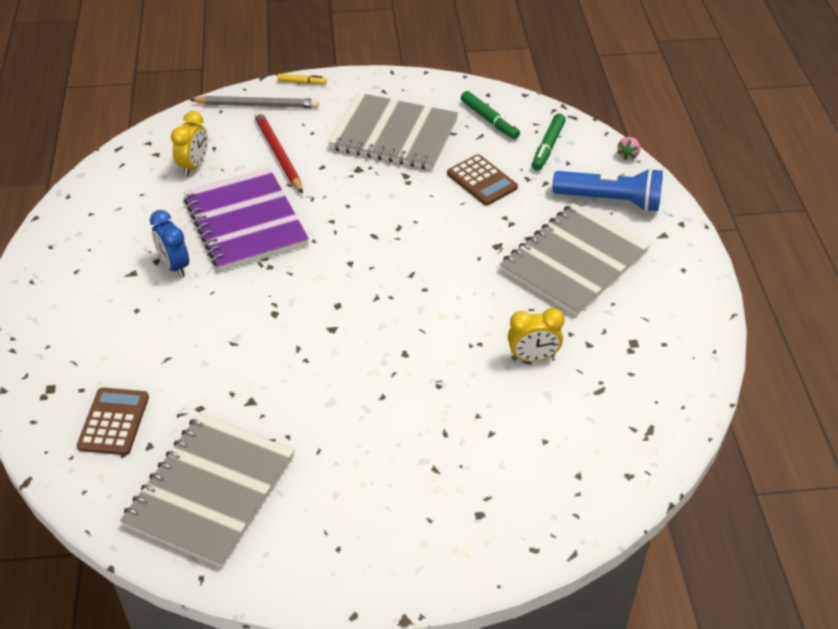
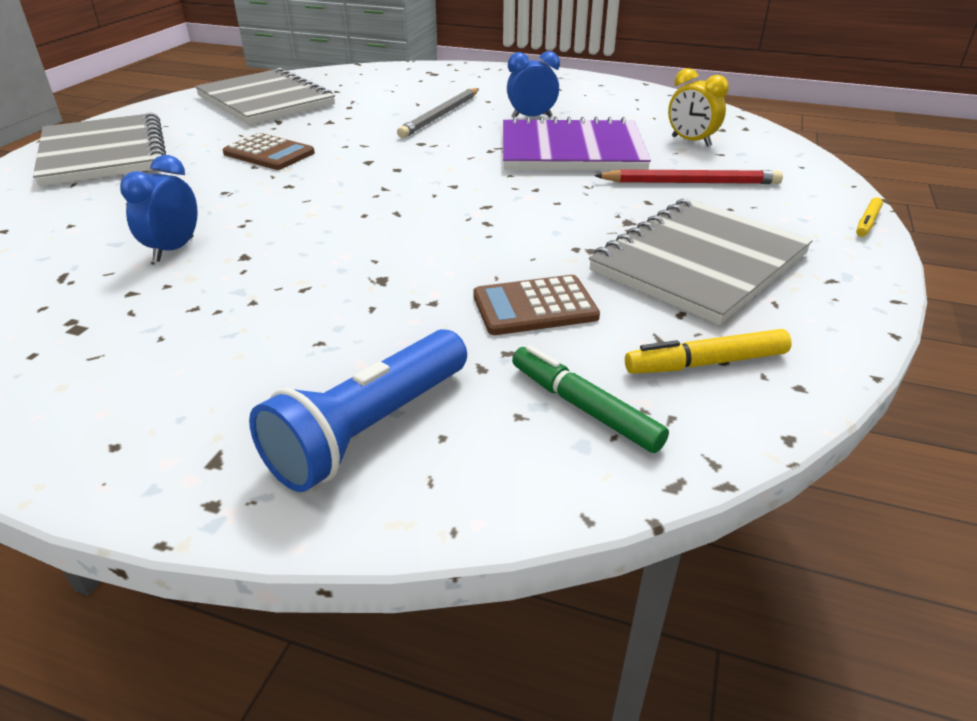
camera: 115 degrees right, 10 degrees down
(113, 422) = (375, 85): brown calculator -> brown calculator (269, 153)
(257, 105) = (810, 187): grey pencil -> grey pencil (441, 116)
(489, 120) = (706, 363): green marker -> yellow marker
(533, 357) = (174, 249): yellow clock -> blue clock
(574, 262) = (277, 332): grey notebook -> grey notebook (103, 153)
(628, 155) = (485, 521): pink strawberry -> none

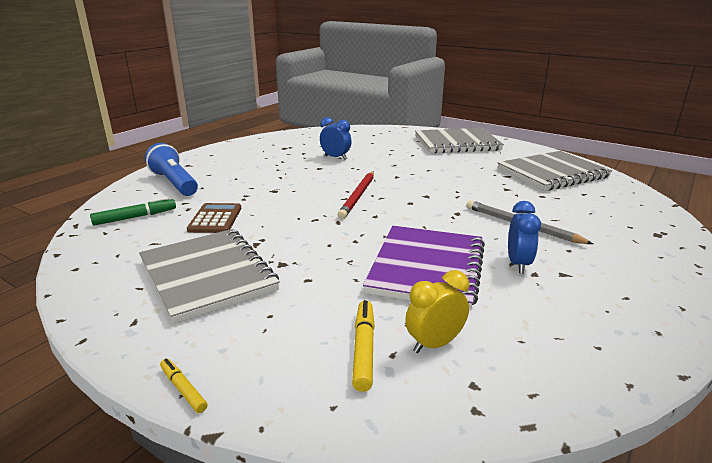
camera: 105 degrees right, 10 degrees down
(269, 153) = (448, 173): brown calculator -> none
(690, 182) = (331, 311): red pencil -> red pencil (358, 196)
(706, 363) = (123, 250): yellow marker -> yellow marker (364, 349)

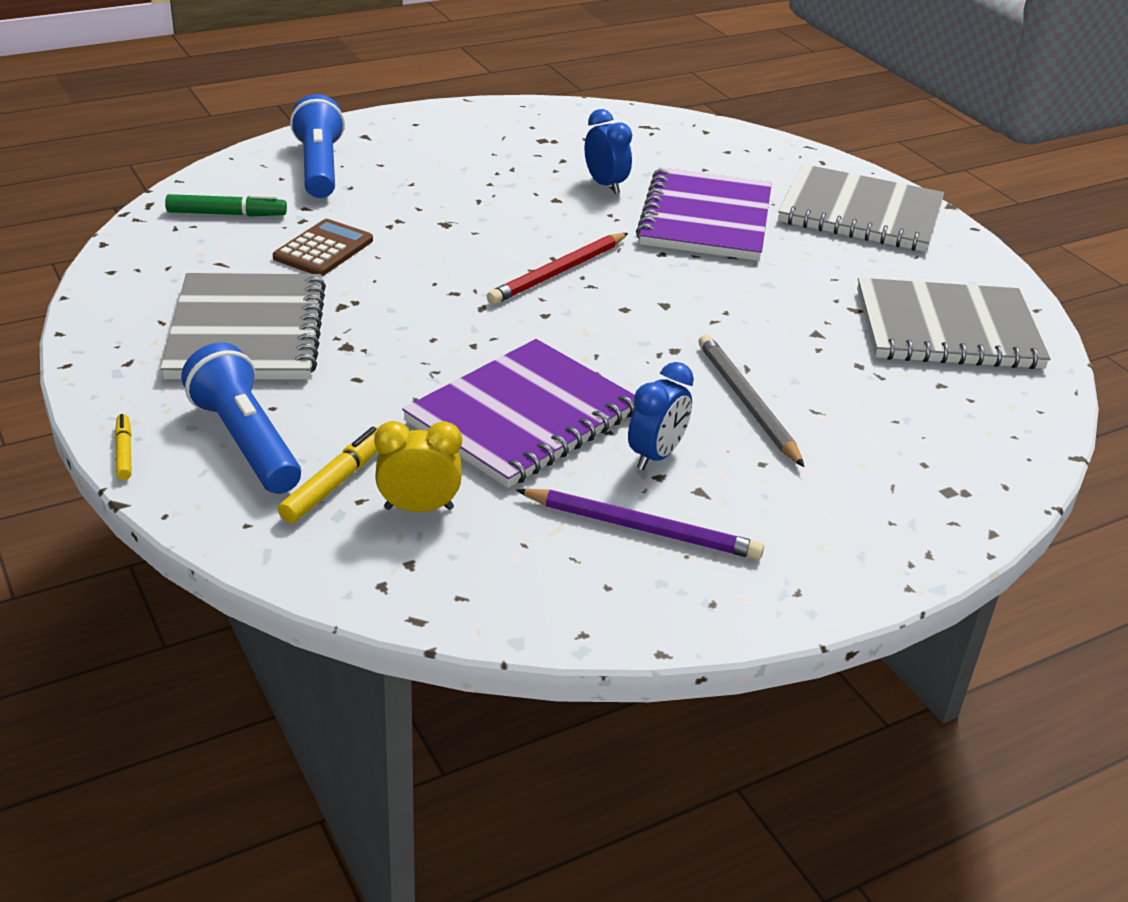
camera: 25 degrees right, 10 degrees up
(272, 344) = (246, 441): none -> blue flashlight
(398, 159) = (706, 219): none -> purple notebook
(565, 304) = (642, 528): none -> purple pencil

